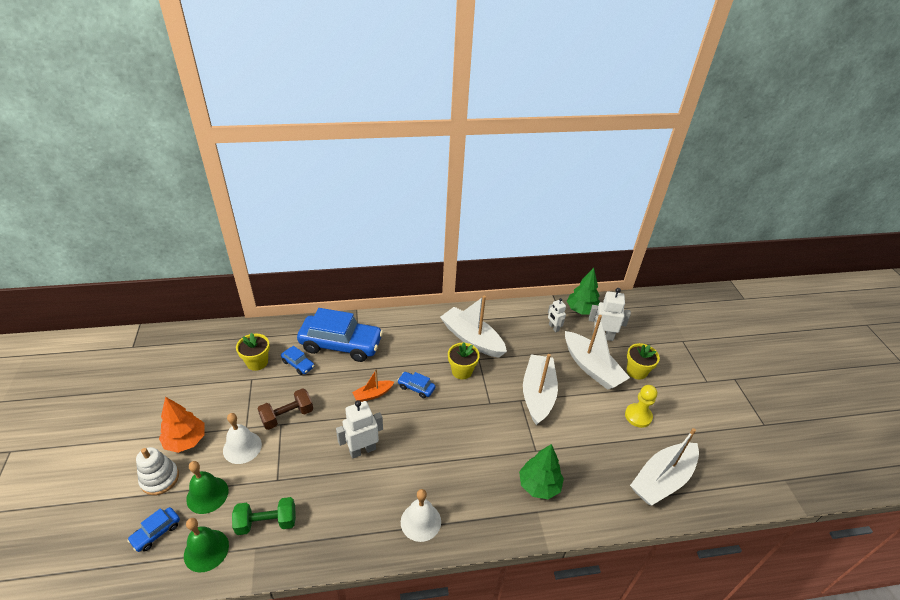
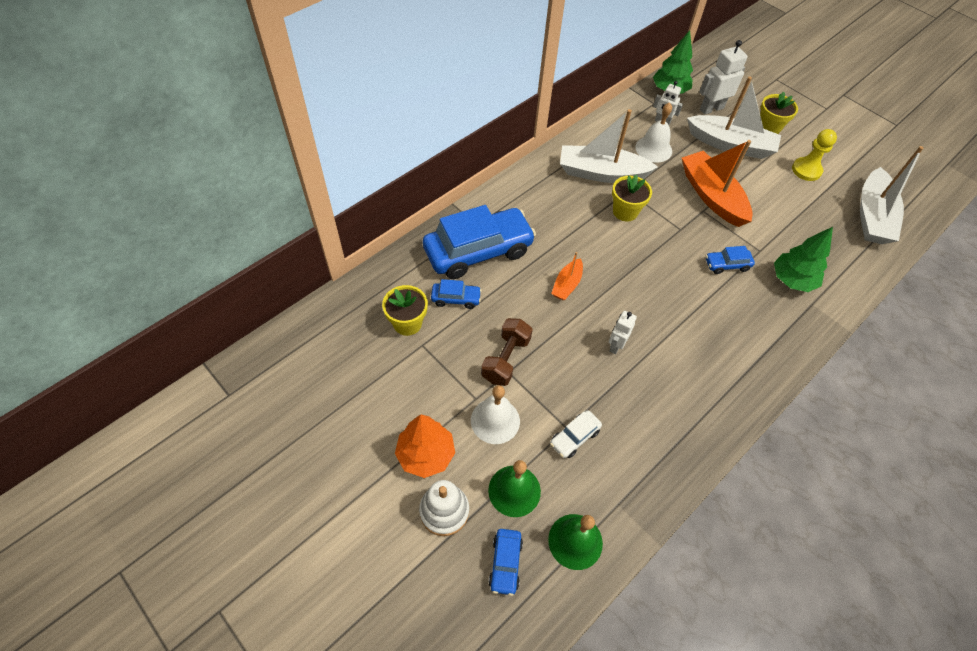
camera: 35 degrees left, 15 degrees up
(267, 522) = (603, 474): green dumbbell -> none
(275, 488) = (574, 437): none -> white car
(362, 450) = (615, 345): white robot -> white robot, size x0.62
(416, 388) = (600, 253): blue car -> blue car (727, 265)
(420, 521) = (733, 376): white bell -> white bell (653, 149)
(538, 394) = (712, 196): white boat -> orange boat

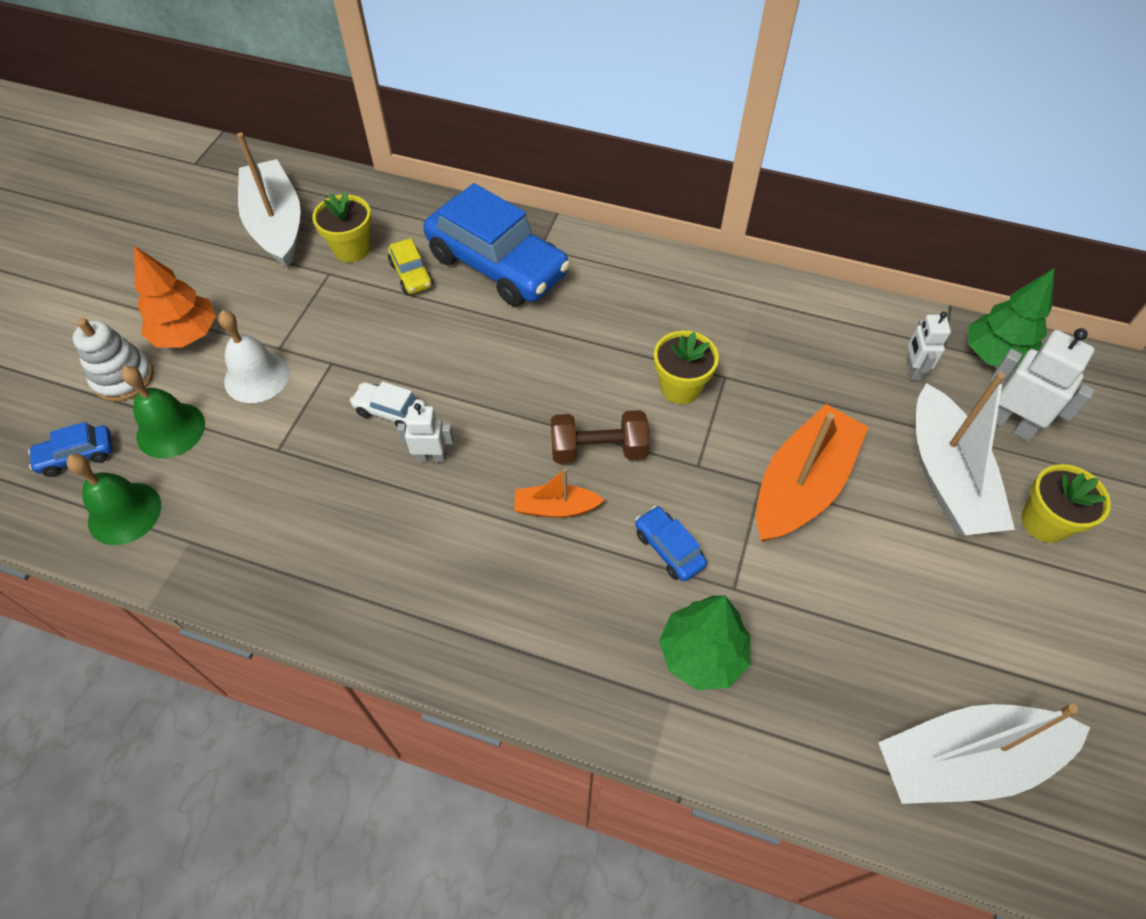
camera: 65 degrees right, 0 degrees up
(456, 298) = (411, 274): blue car -> yellow car
(505, 359) = (348, 353): brown dumbbell -> brown dumbbell (598, 449)
(567, 284) = (501, 370): orange boat -> orange boat (556, 508)
(574, 437) = (267, 462): white car -> white car (390, 411)
(601, 173) = (734, 335): white boat -> white boat (276, 225)
(653, 149) = (840, 378): white bell -> none
(806, 170) = (991, 613): yellow pawn -> none

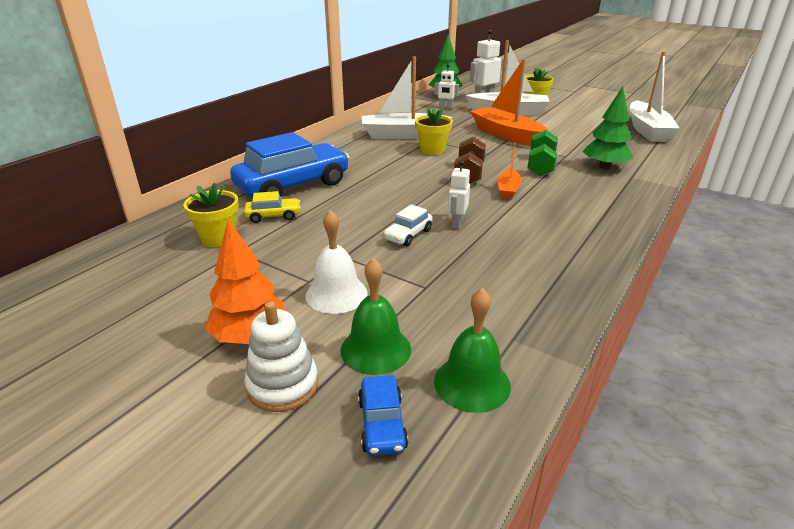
camera: 75 degrees left, 25 degrees down
(276, 225) = (144, 274): white boat -> white boat (403, 135)
(669, 549) = (540, 166): blue car -> green dumbbell

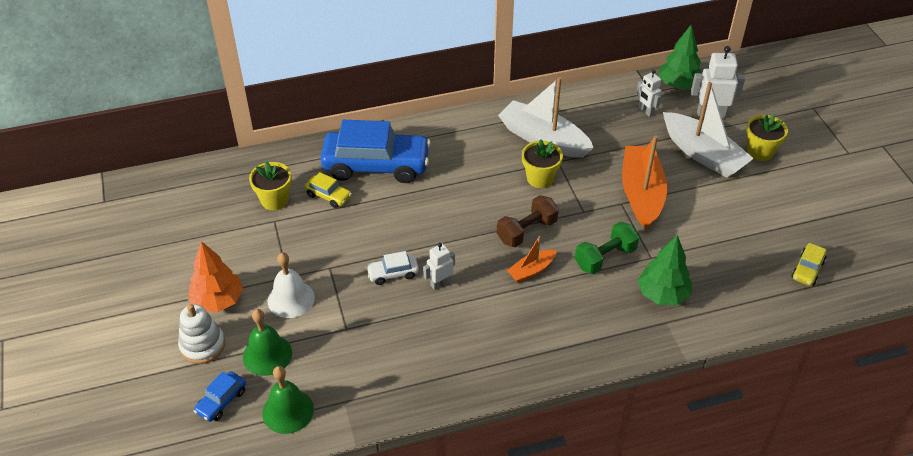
camera: 40 degrees right, 15 degrees up
(647, 130) = (807, 270): white boat -> yellow car

